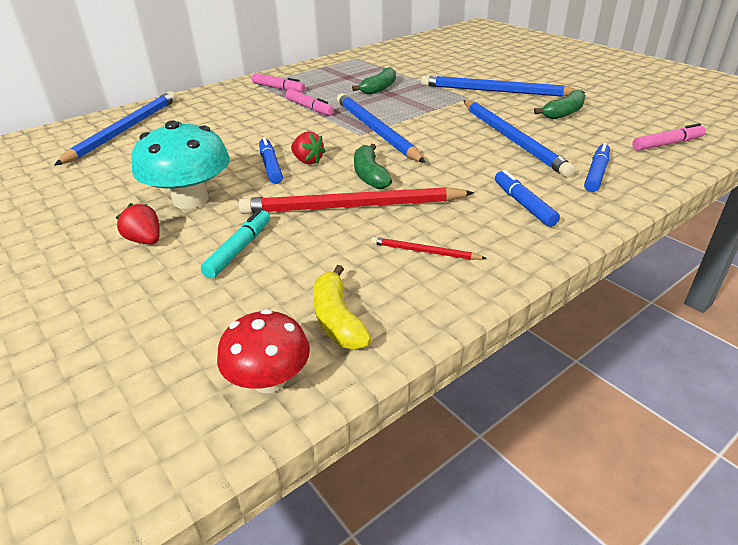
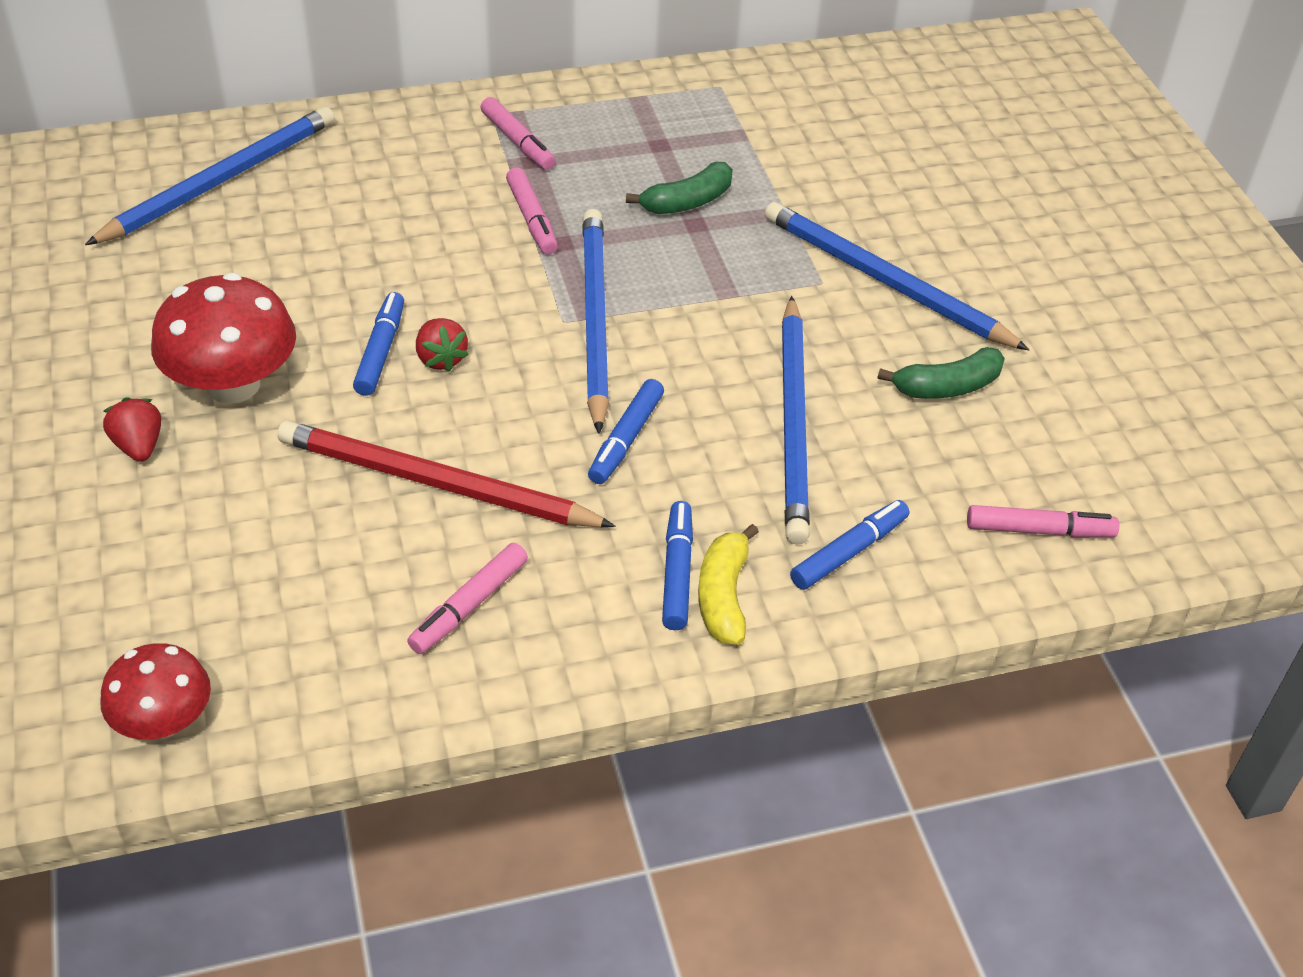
camera: 20 degrees right, 10 degrees up
(190, 199) = (233, 384): turquoise mushroom -> red mushroom
(239, 249) = (243, 508): turquoise marker -> none
(337, 319) = (287, 670): yellow banana -> yellow banana (723, 596)
(370, 175) = (508, 426): green banana -> none
(425, 252) = (469, 606): red pencil -> pink marker
(438, 164) = (626, 439): none -> blue marker

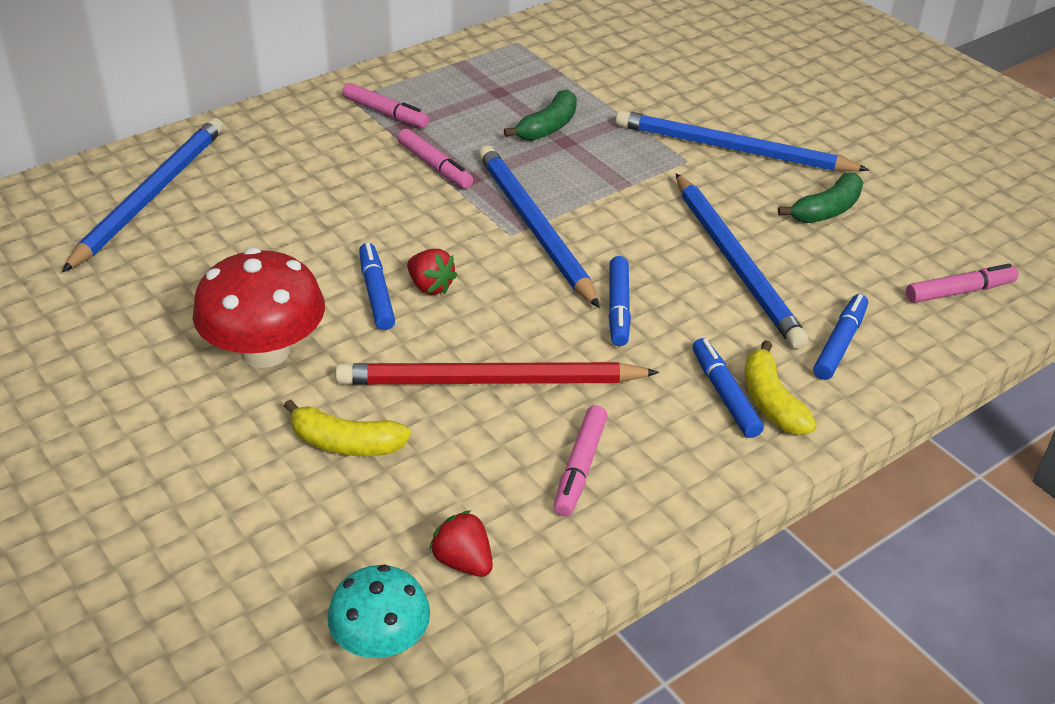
camera: 20 degrees left, 5 degrees down
(139, 446) = (212, 422): red strawberry -> red strawberry (463, 561)
(164, 721) = (381, 640): red mushroom -> turquoise mushroom
(251, 507) = (345, 443): none -> yellow banana

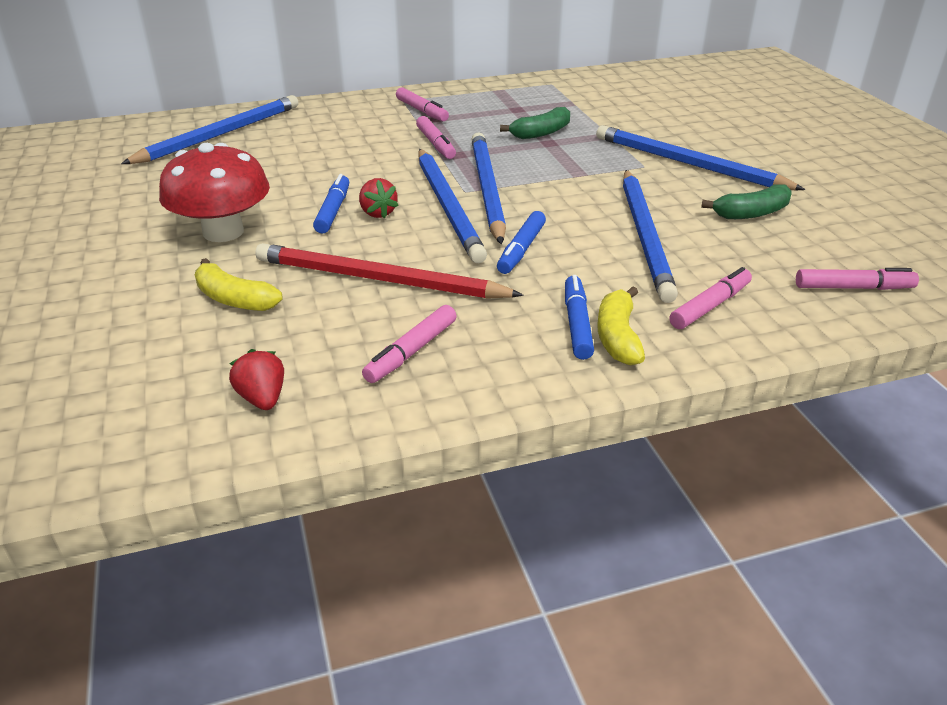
camera: 20 degrees right, 5 degrees down
(381, 640) = (151, 440): turquoise mushroom -> none
(504, 261) = (448, 206): none -> blue pencil
(840, 343) = (710, 306): blue marker -> pink marker

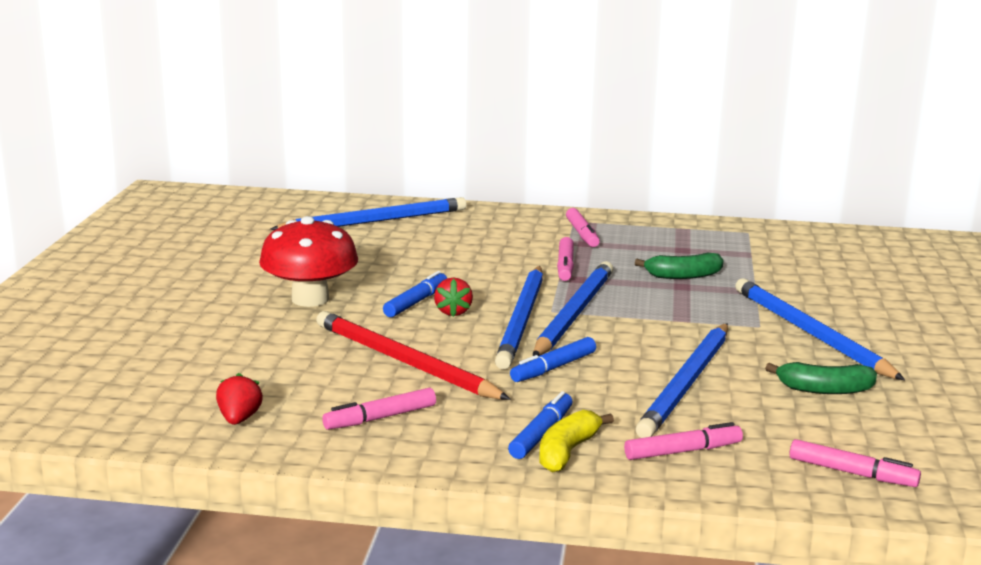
camera: 25 degrees right, 15 degrees down
(234, 299) = (276, 349): yellow banana -> none

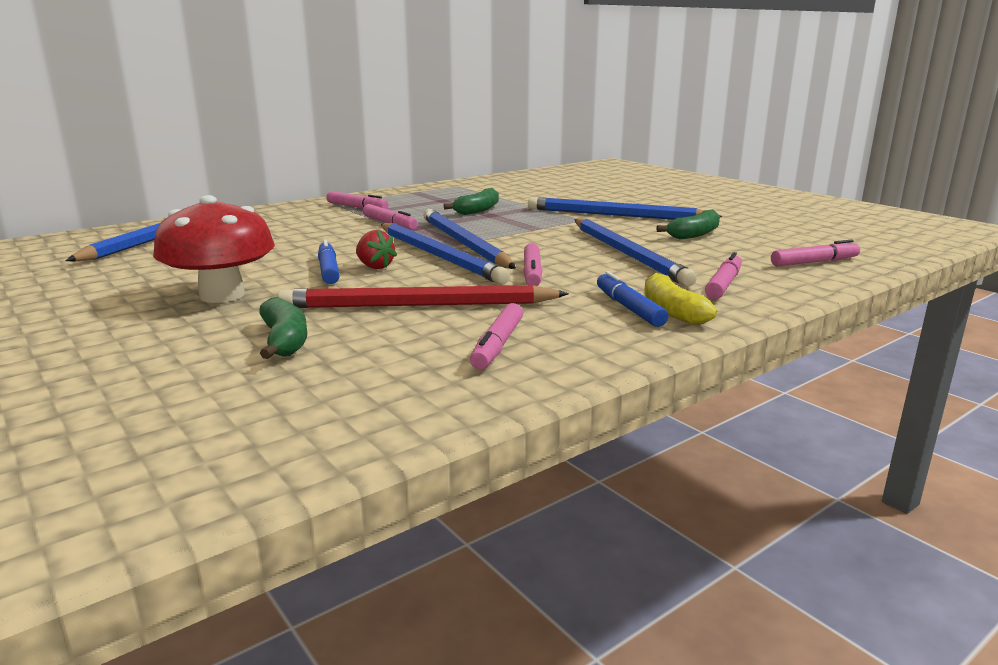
camera: 45 degrees left, 0 degrees up
(239, 419) = (374, 399): red strawberry -> none
(275, 354) = (285, 341): none -> green banana
(553, 368) = (532, 273): blue marker -> pink marker

